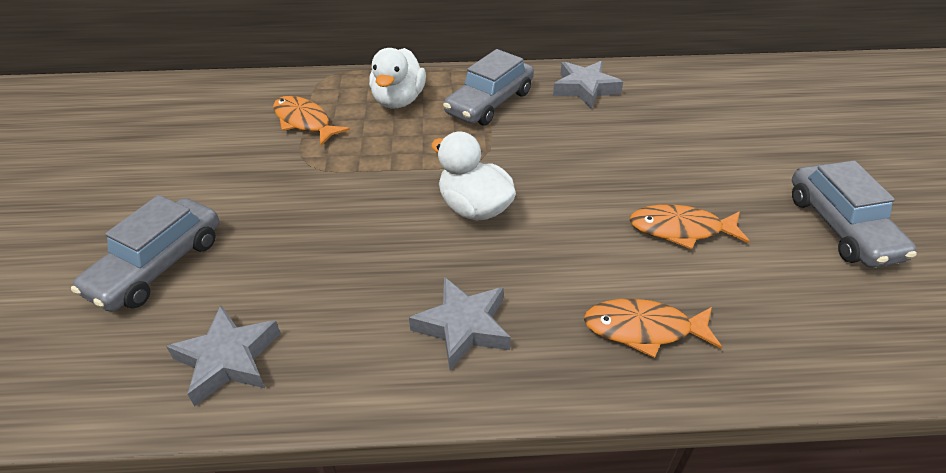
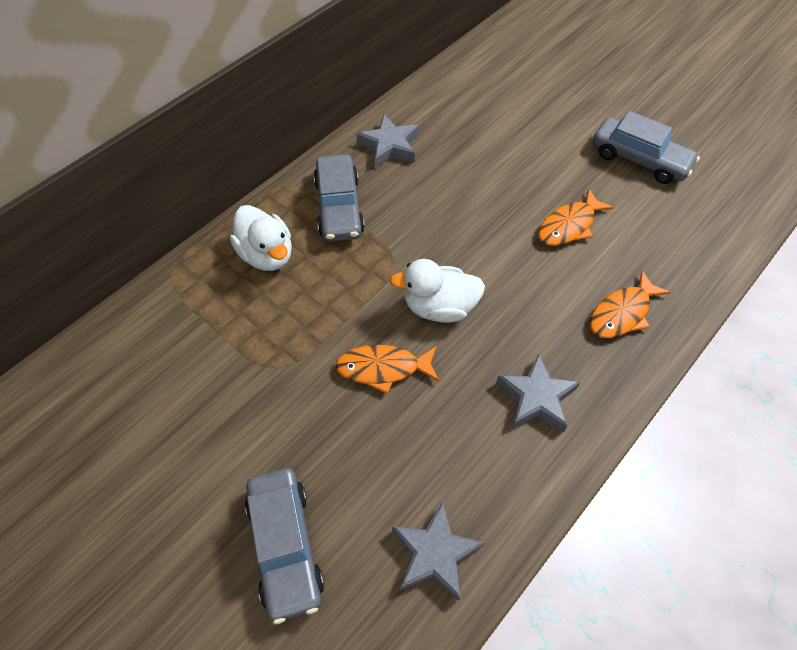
camera: 45 degrees left, 15 degrees up
(304, 122) = (217, 332): orange fish -> orange fish (383, 368)

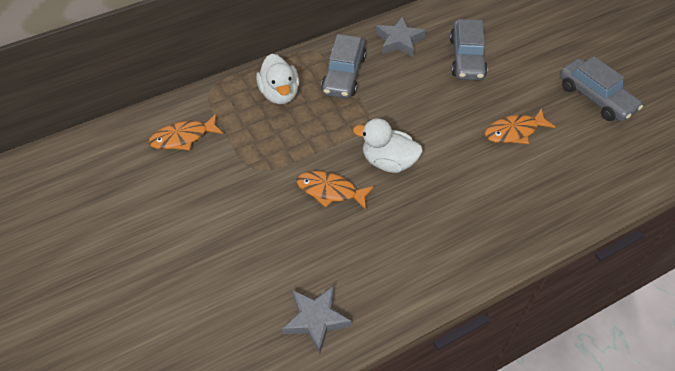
camera: 20 degrees right, 5 degrees down
(285, 545) = (218, 281): grey car -> grey car (466, 58)
(536, 398) = (434, 243): grey star -> none
(622, 313) = (528, 204): orange fish -> orange fish (183, 137)

